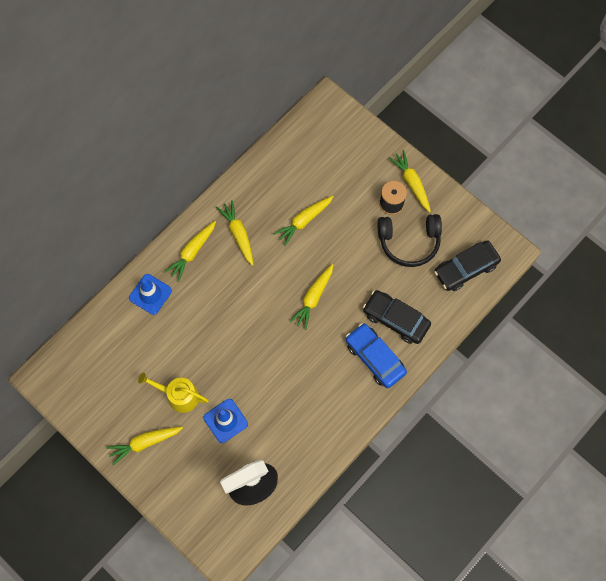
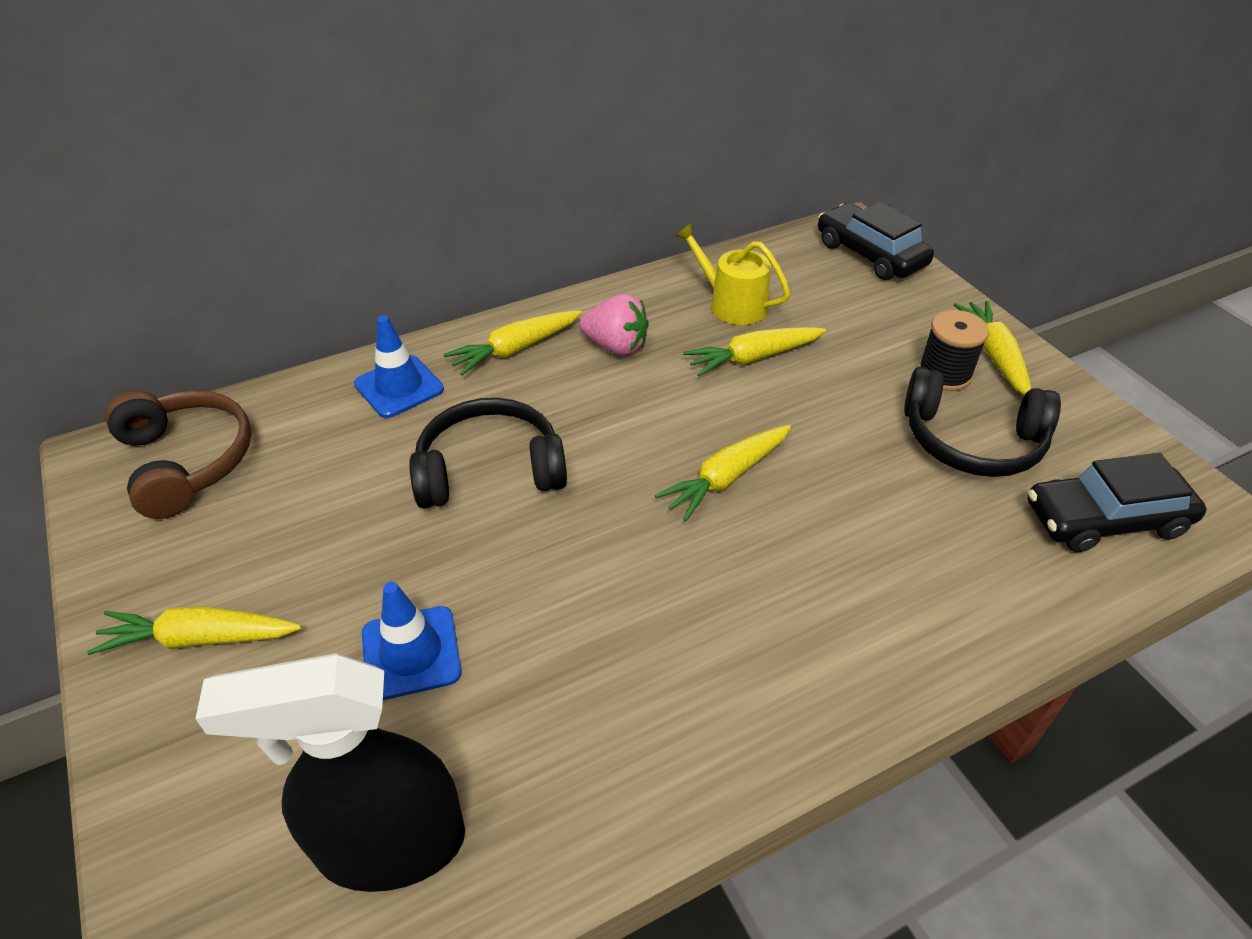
camera: 20 degrees right, 25 degrees down
(82, 367) = (187, 461): none -> brown headphones
(179, 396) = (339, 568): yellow watering can -> yellow watering can (732, 304)
(214, 327) = (490, 470): none -> black headphones
(238, 234) = (616, 346): yellow carrot -> pink strawberry
(375, 358) = (837, 632): blue car -> none
(396, 319) = (911, 568): black car -> black car (870, 254)

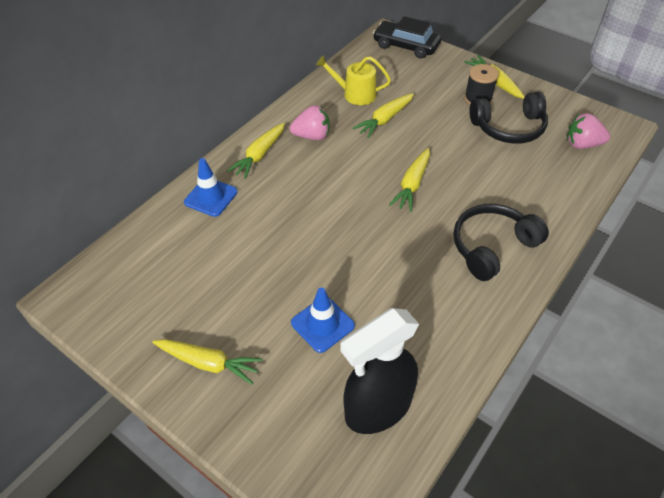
camera: 25 degrees left, 5 degrees up
(187, 461) = (120, 280): brown headphones -> none
(200, 638) = (208, 363): yellow carrot -> yellow carrot turned 135 degrees counterclockwise
(490, 470) = (294, 222): black headphones -> black headphones (492, 247)
(1105, 519) = (582, 144): black car -> pink strawberry

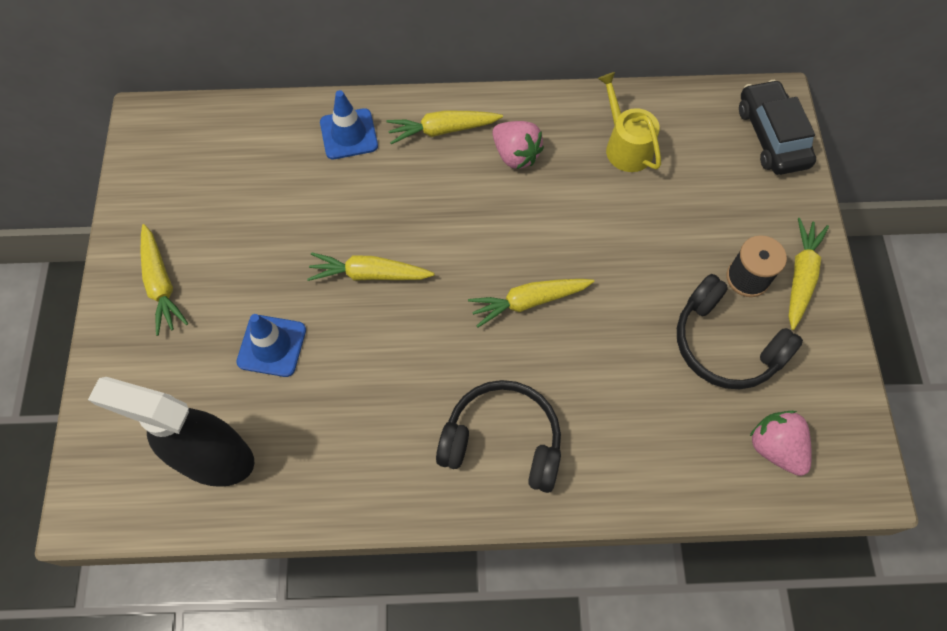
camera: 50 degrees right, 15 degrees up
(385, 120) = (610, 205): yellow carrot -> yellow carrot (369, 274)

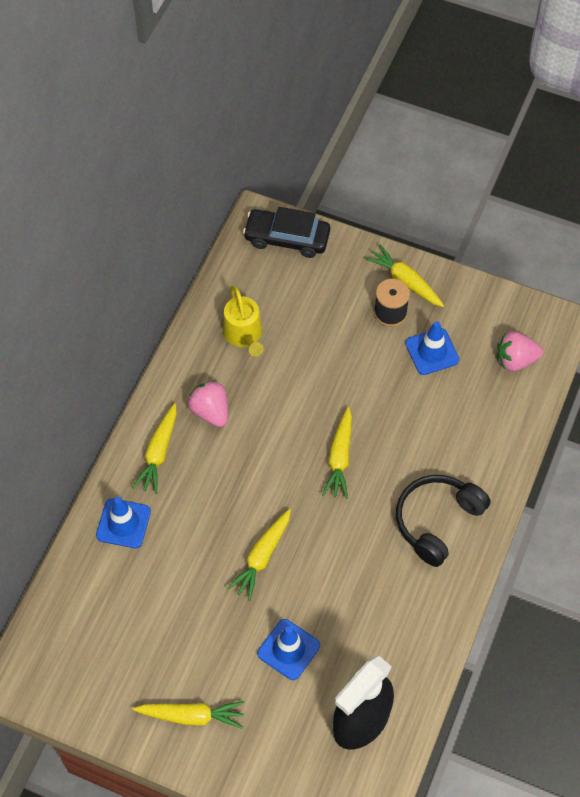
camera: 65 degrees left, 5 degrees down
(515, 155) = (210, 411): pink strawberry -> pink strawberry turned 105 degrees counterclockwise
(625, 146) = (244, 335): yellow watering can -> yellow watering can turned 105 degrees counterclockwise
(725, 344) = (432, 351): black headphones -> blue traffic cone

